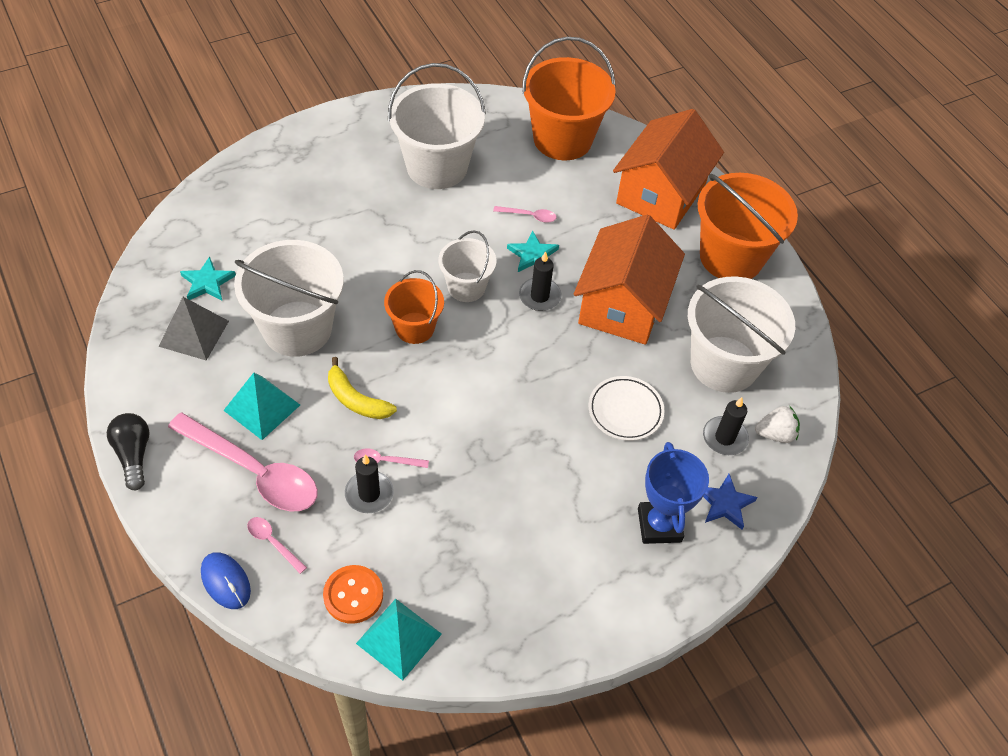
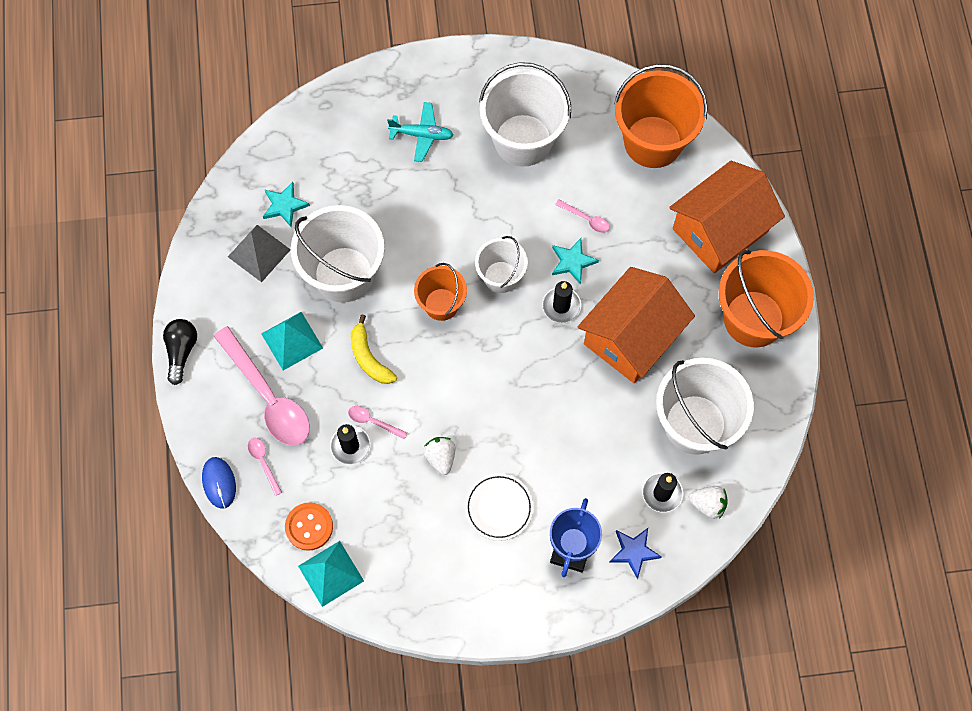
camera: 25 degrees right, 15 degrees up
(332, 186) = (421, 135): none -> turquoise plane
(476, 474) = (440, 457): none -> white strawberry
(625, 411) = (588, 440): white plate -> white plate (499, 508)

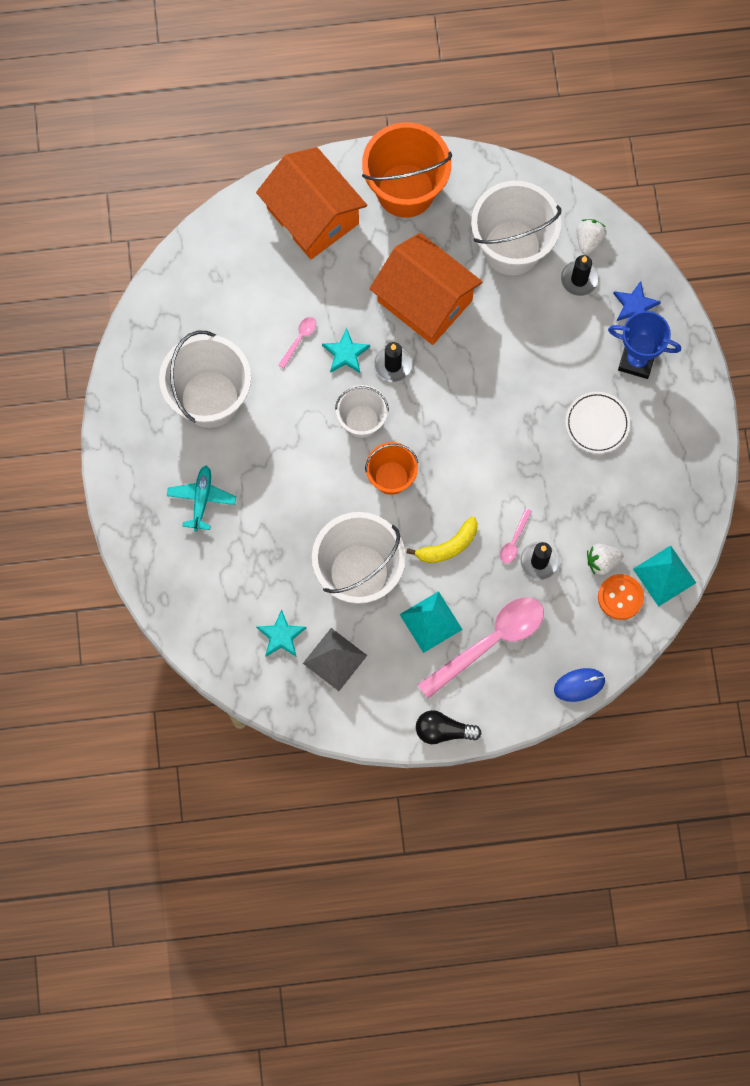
camera: 90 degrees left, 5 degrees up
(263, 462) = (558, 643): pink spoon -> none
(440, 457) = (549, 477): white strawberry -> white strawberry (602, 561)
(653, 142) = (214, 274): orange bucket -> none

